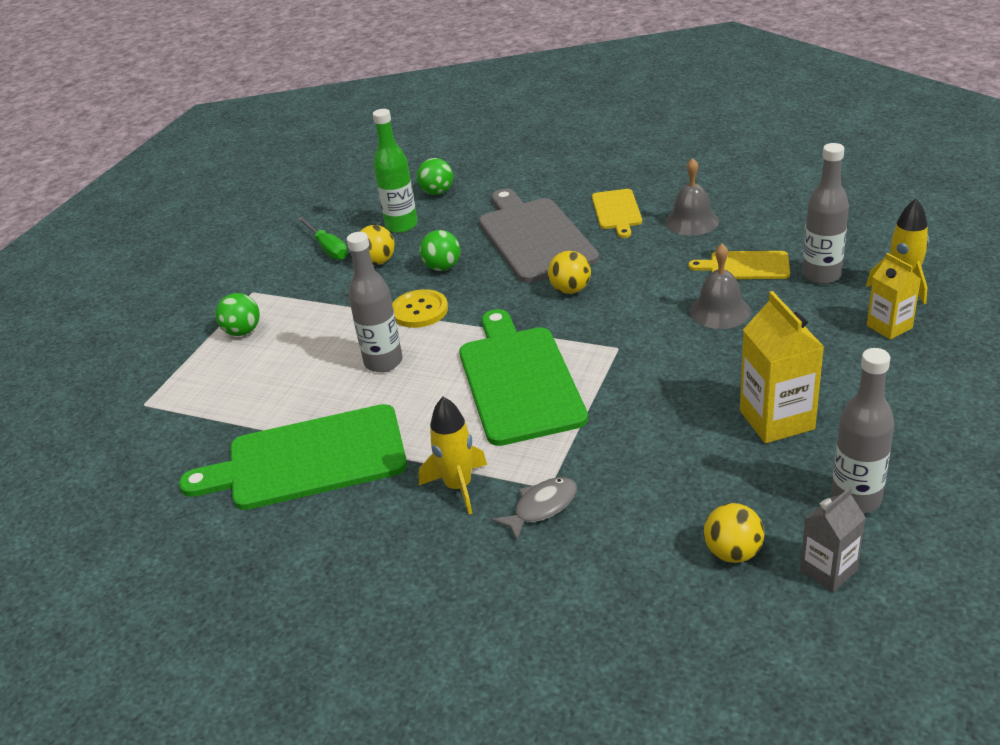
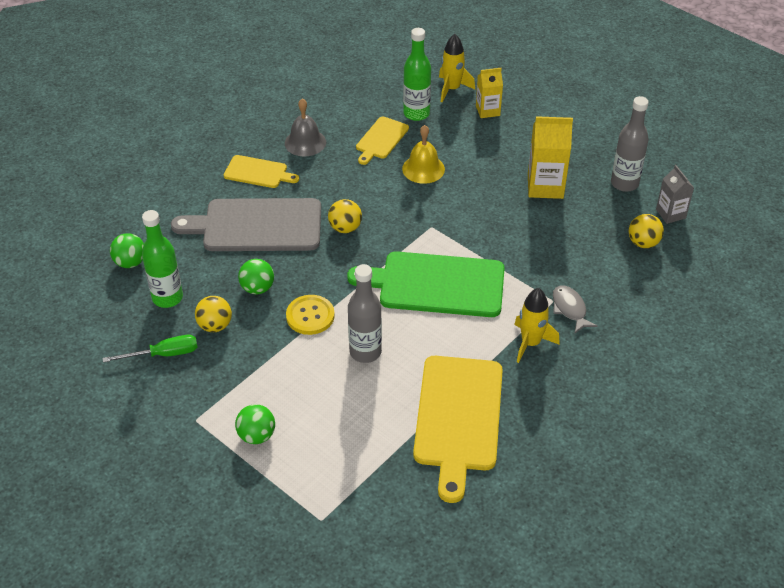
camera: 75 degrees left, 10 degrees up
(308, 459) = (458, 418): green cutting board -> yellow cutting board
(720, 311) = (423, 169): grey bell -> yellow bell
(821, 275) = (416, 113): grey bottle -> green bottle

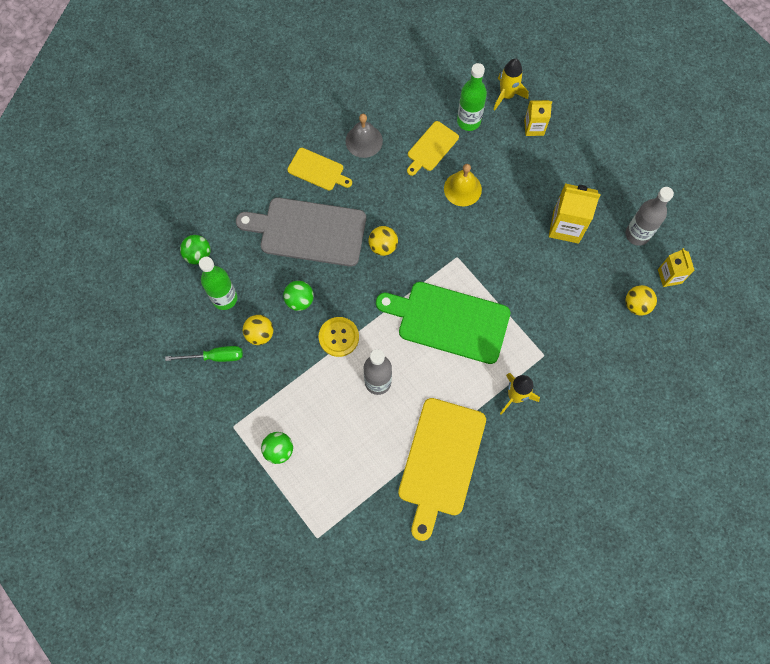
camera: 10 degrees right, 25 degrees up
(570, 309) = (556, 366): grey fish -> none
(670, 214) = (669, 276): grey carton -> yellow carton

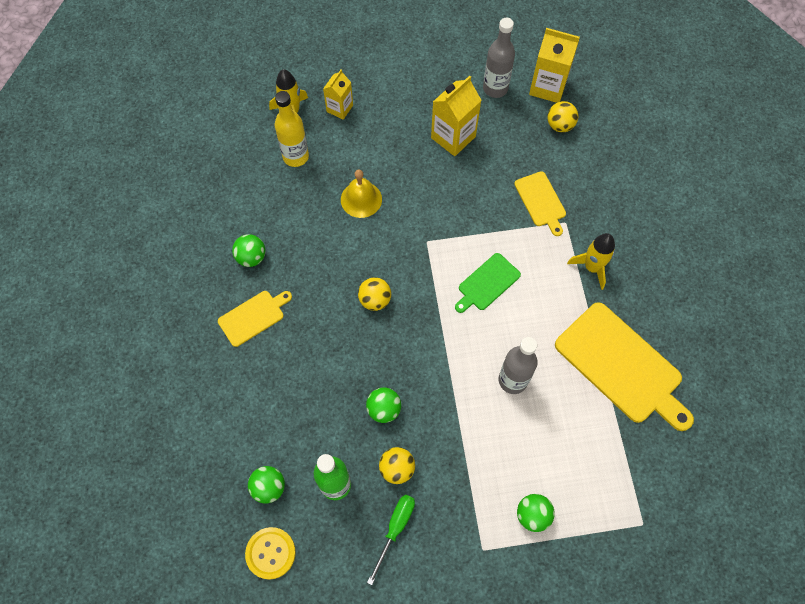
camera: 60 degrees left, 5 degrees down
(308, 231) = (314, 361): grey cutting board -> none
(339, 337) = (445, 392): yellow button -> yellow button (270, 553)
(364, 141) = (251, 257): grey bell -> green ball
(431, 148) = (301, 202): yellow cutting board -> yellow cutting board (541, 201)
(449, 321) = (487, 283): green cutting board -> green cutting board, size x0.52
(468, 121) = (295, 156): green bottle -> yellow bottle
(669, 276) = (548, 87): yellow carton -> yellow carton, size x1.60

